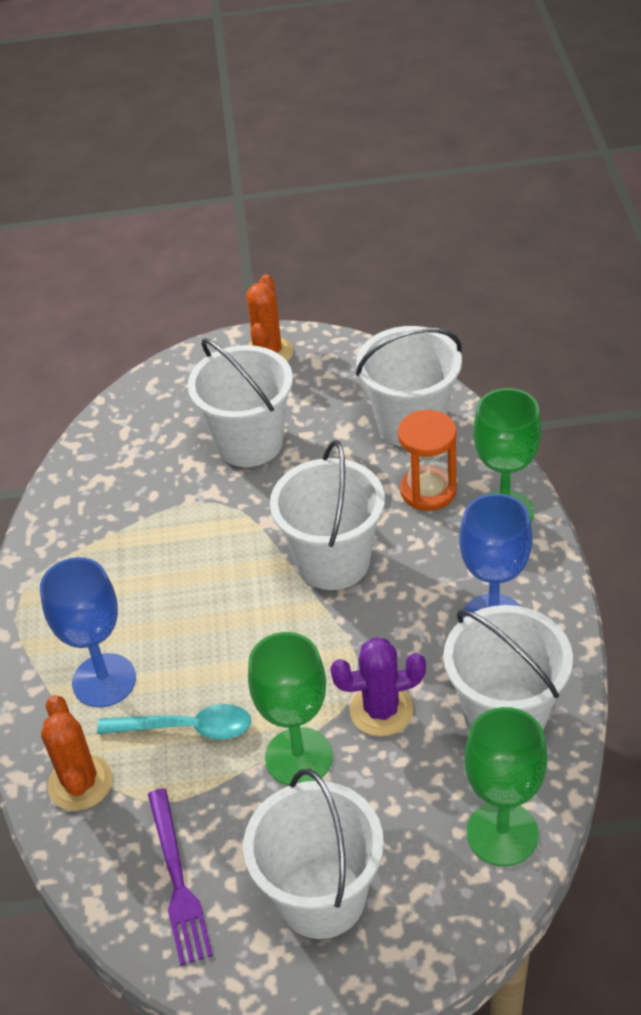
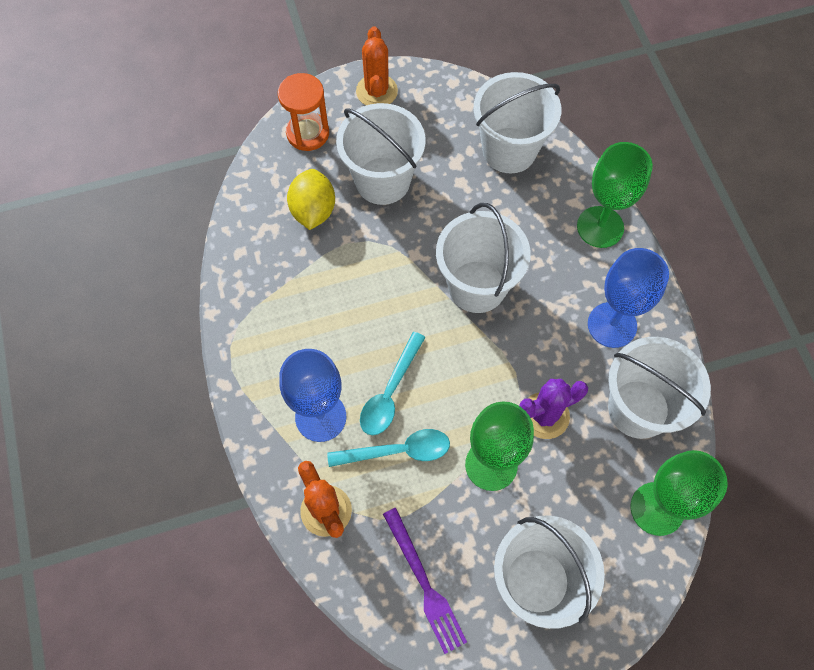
camera: 15 degrees left, 20 degrees up
(159, 466) = (313, 211): none -> yellow lemon
(195, 663) = (390, 392): none -> turquoise spoon
(428, 490) = (537, 212): orange hourglass -> orange hourglass (308, 133)

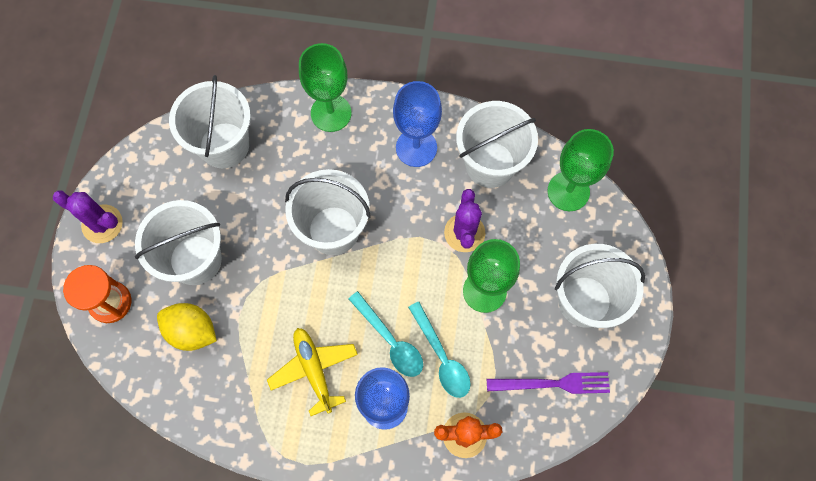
camera: 65 degrees left, 5 degrees up
(326, 334) = (314, 370): none -> yellow plane
(376, 91) = (102, 224): orange cactus -> purple cactus
(397, 451) = (441, 357): turquoise spoon -> turquoise spoon turned 135 degrees clockwise

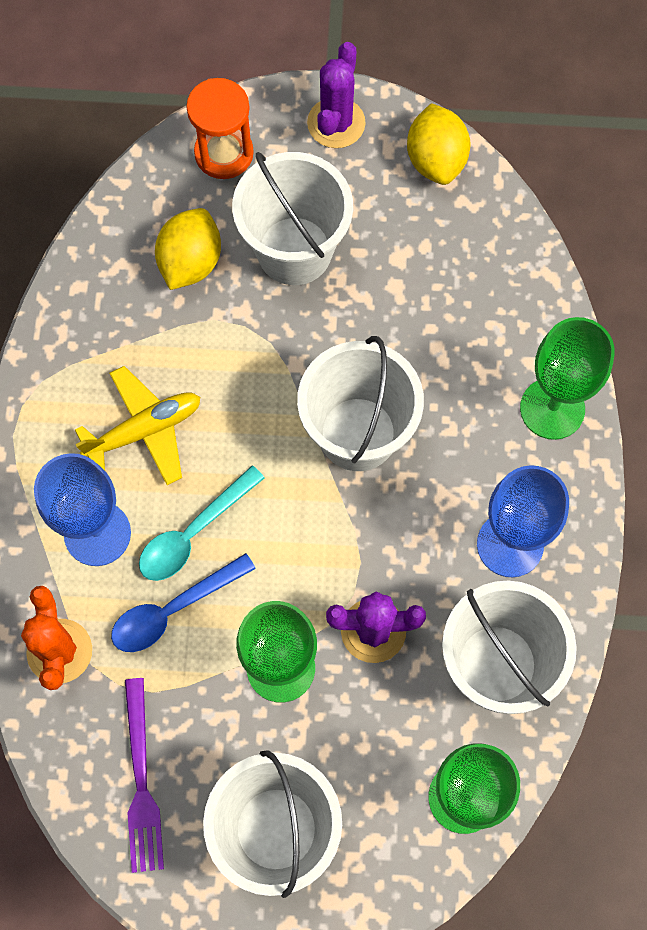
camera: 85 degrees right, 0 degrees up
(144, 162) = (436, 160): none -> yellow lemon
(224, 145) = (477, 263): white bucket -> none
(441, 357) = (173, 609): turquoise spoon -> blue spoon

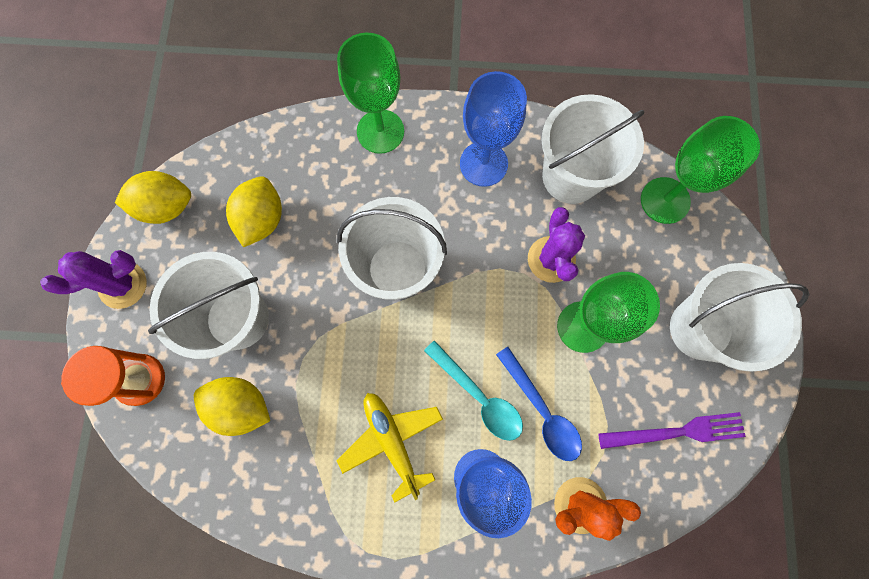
camera: 90 degrees left, 5 degrees up
(336, 123) = (123, 285): purple cactus -> purple cactus turned 45 degrees counterclockwise
(422, 270) = (262, 219): none -> yellow lemon

